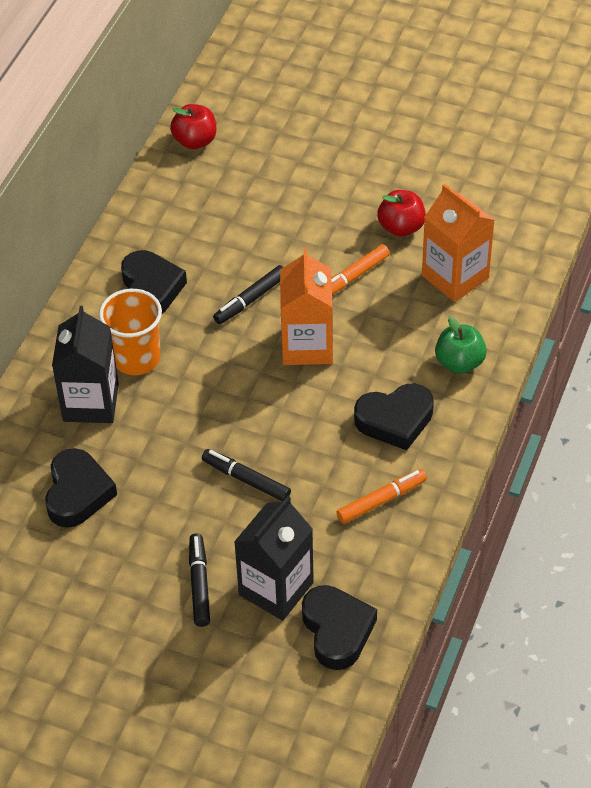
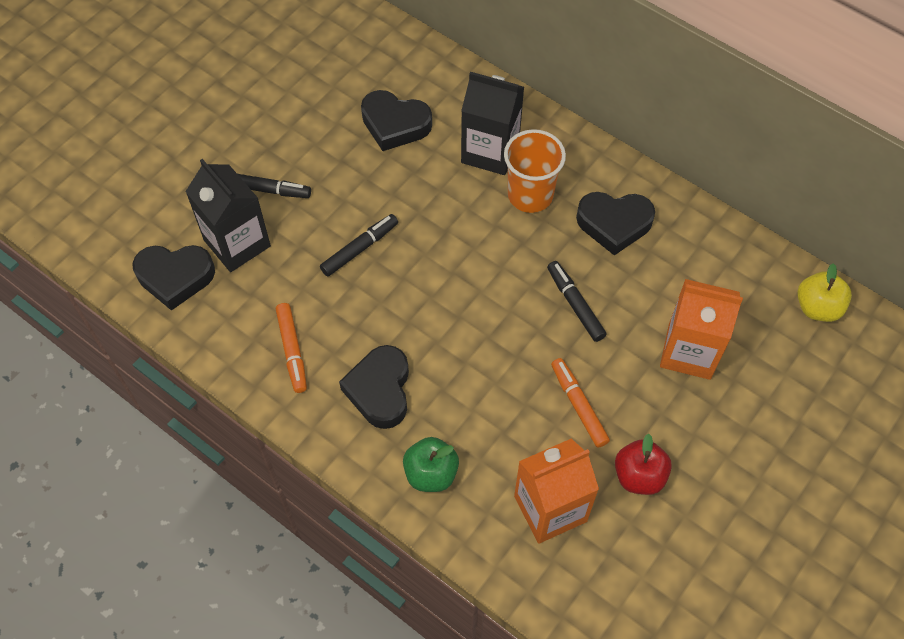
camera: 105 degrees right, 10 degrees up
(195, 141) = (817, 307): red apple -> yellow apple
(307, 345) = (500, 338): orange carton -> orange carton (689, 351)

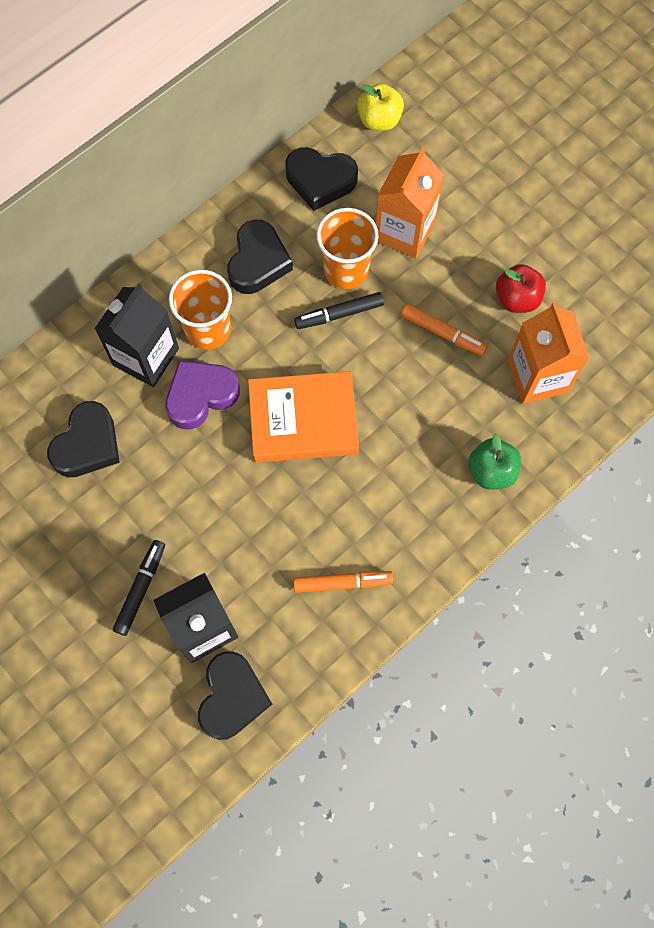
camera: 80 degrees left, 10 degrees up
(360, 248) = (236, 502): black marker -> none
(380, 390) = (400, 504): black heart -> black heart (320, 181)
(452, 291) = (303, 420): none -> orange book
(460, 201) = (200, 396): none -> purple heart
(578, 405) = (443, 333): orange marker -> orange marker turned 135 degrees counterclockwise
(627, 303) = (346, 270): none -> orange cup

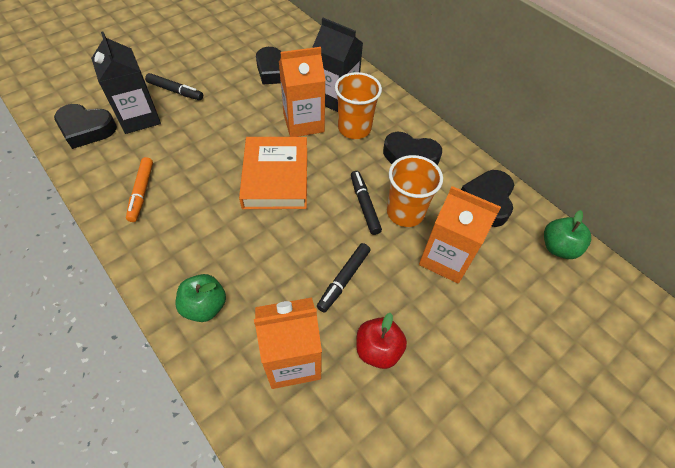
camera: 90 degrees right, 15 degrees down
(200, 396) = (303, 123): purple heart -> orange carton
(379, 120) = (558, 247): yellow apple -> green apple
(443, 333) = (344, 279): orange marker -> black marker

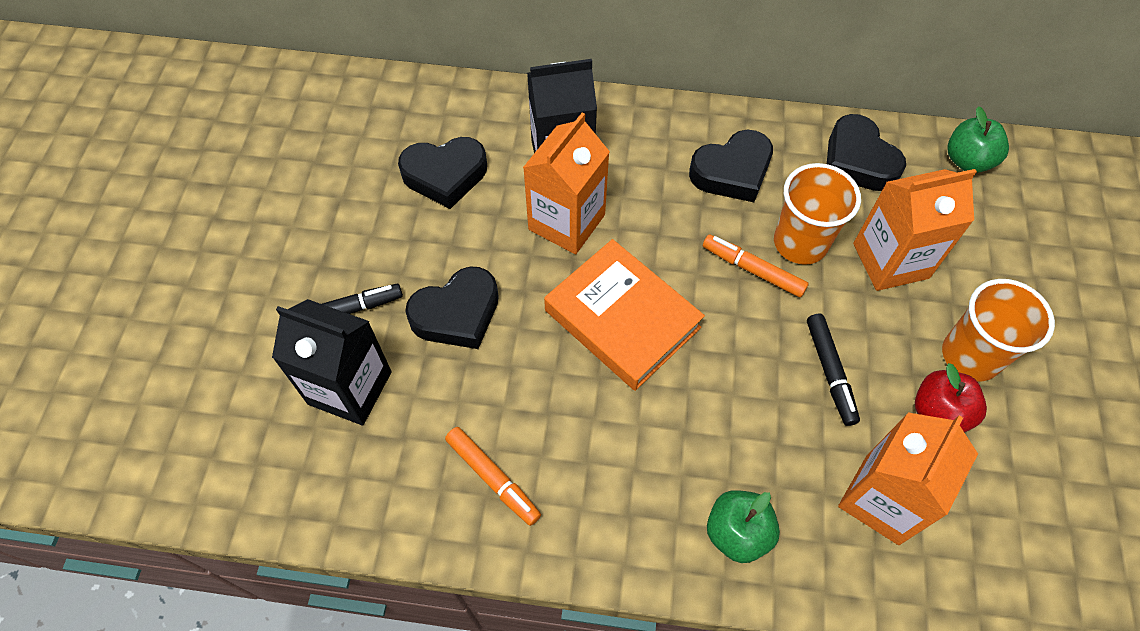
camera: 40 degrees left, 5 degrees up
(86, 129) = (299, 466): black heart -> black heart (457, 314)
(354, 128) = (632, 182): orange cup -> orange cup (970, 356)
(364, 205) = (752, 270): black marker -> orange marker

